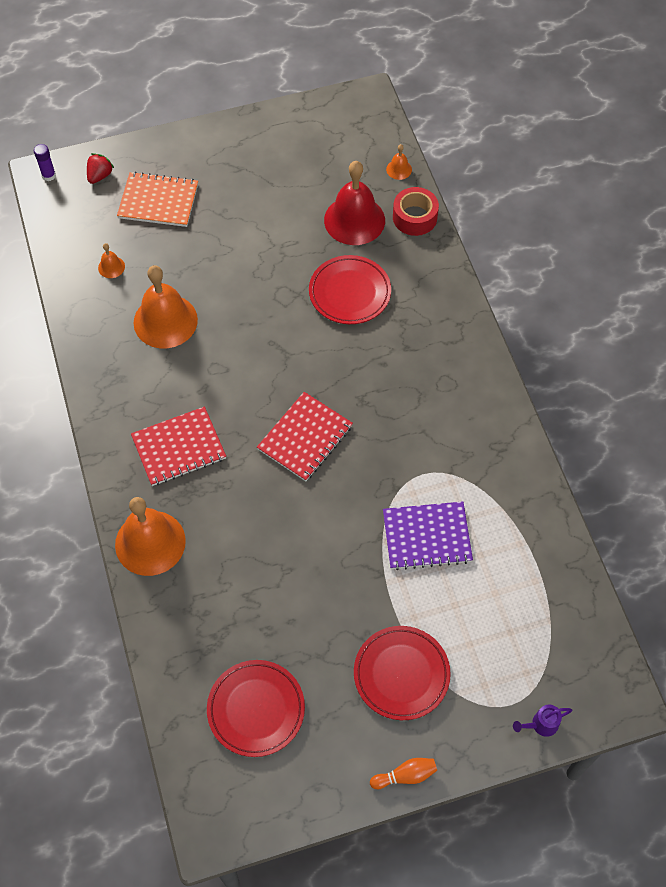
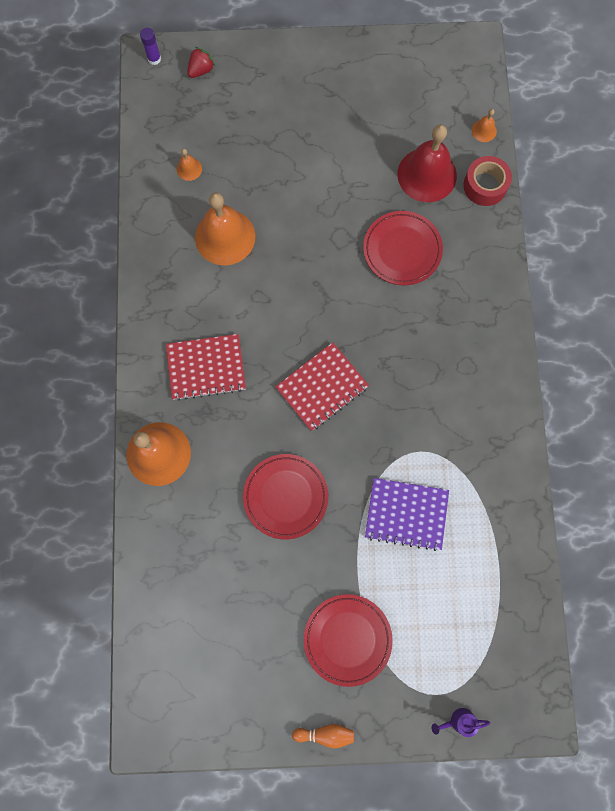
camera: 15 degrees right, 15 degrees up
(158, 201) = (248, 110): orange notebook -> none
(256, 709) = (211, 636): red plate -> red plate (285, 496)

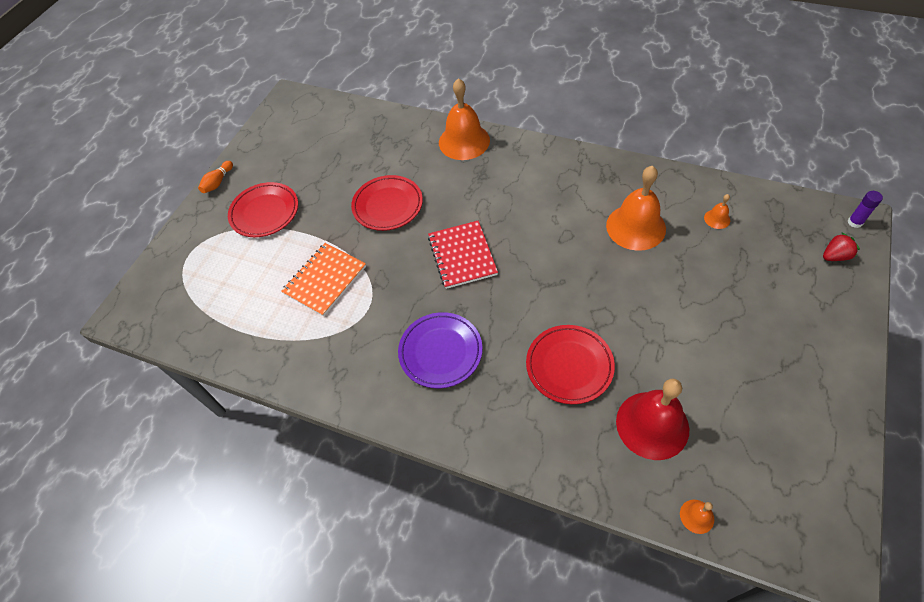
camera: 120 degrees right, 20 degrees down
(201, 70) = (835, 256): red strawberry -> red strawberry turned 90 degrees counterclockwise
(206, 367) = (518, 184): red notebook -> none
(406, 514) = (325, 280): purple notebook -> orange notebook
(435, 362) = (440, 352): none -> purple plate
(458, 721) = (163, 261): purple watering can -> none
(485, 186) = (619, 483): red tape -> none

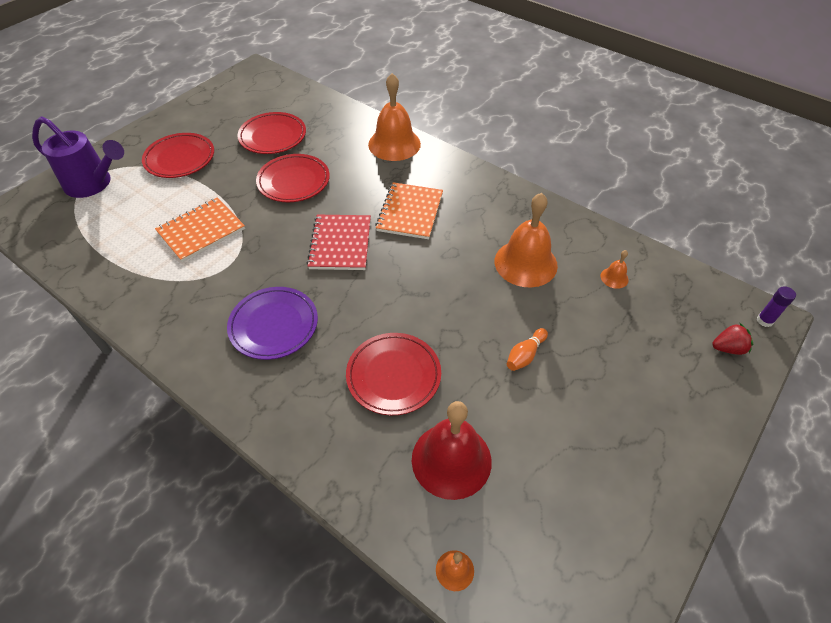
camera: 10 degrees right, 5 degrees down
(192, 262) = (93, 184): none -> purple watering can
(218, 182) = (153, 123): orange bowling pin -> orange bowling pin (525, 355)
(344, 164) = (273, 137): none -> red plate
(511, 206) = (410, 212): none -> orange notebook

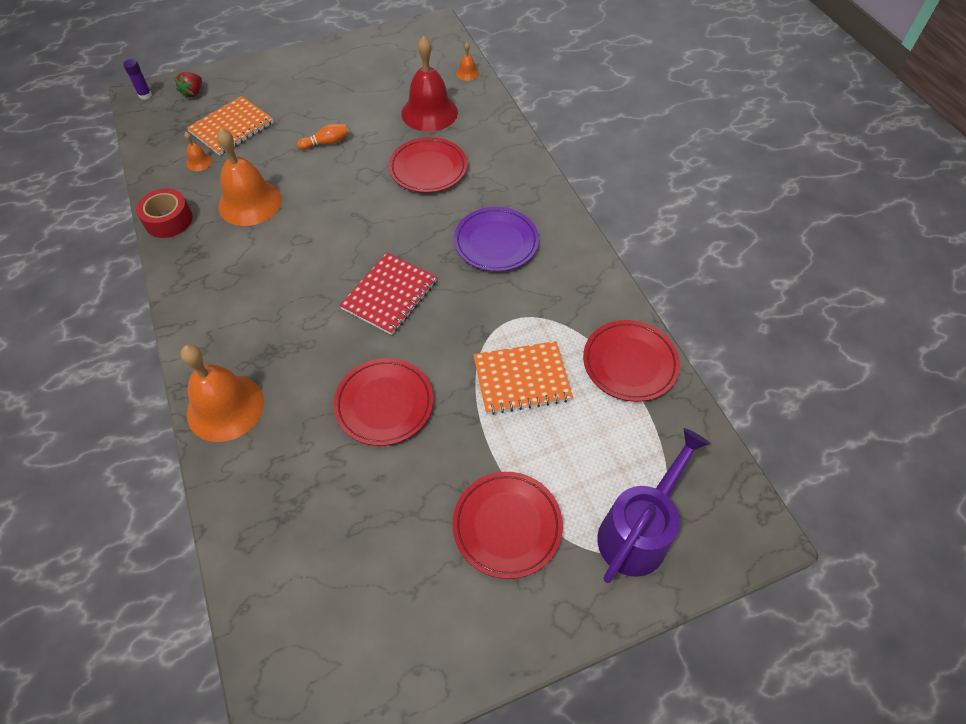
camera: 150 degrees left, 5 degrees up
(93, 184) = (638, 532): purple watering can -> purple watering can turned 75 degrees clockwise
(273, 137) = (362, 507): red plate -> red plate (629, 363)
(410, 212) = (296, 299): orange notebook -> orange notebook (232, 127)
(569, 222) = (168, 220): none -> red tape
(727, 348) = (193, 93): red strawberry -> red strawberry turned 90 degrees counterclockwise

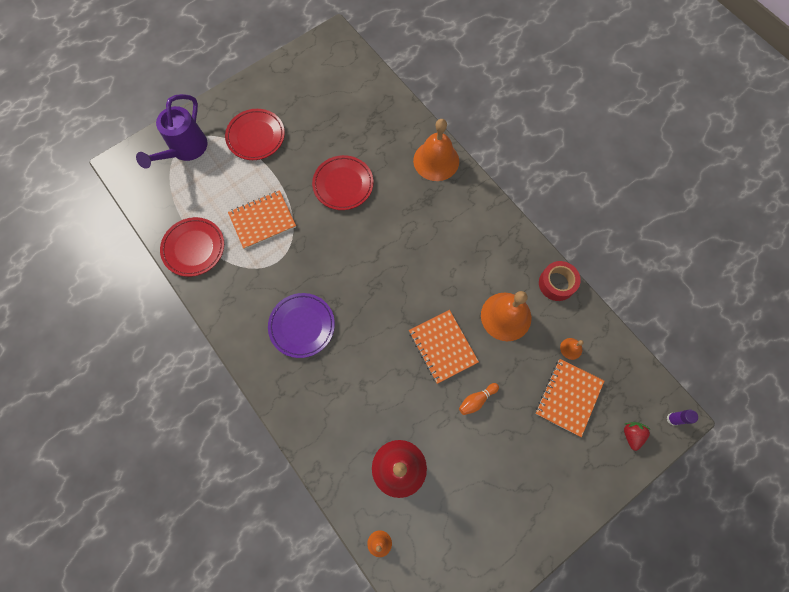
camera: 165 degrees right, 15 degrees up
(338, 191) = (443, 347): none -> orange notebook
(389, 295) = (366, 260): red notebook -> none
(428, 169) = (377, 392): red plate -> none

